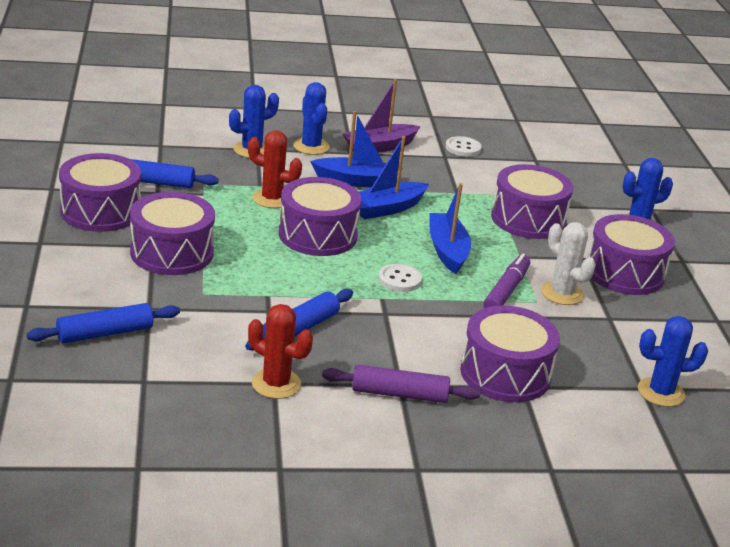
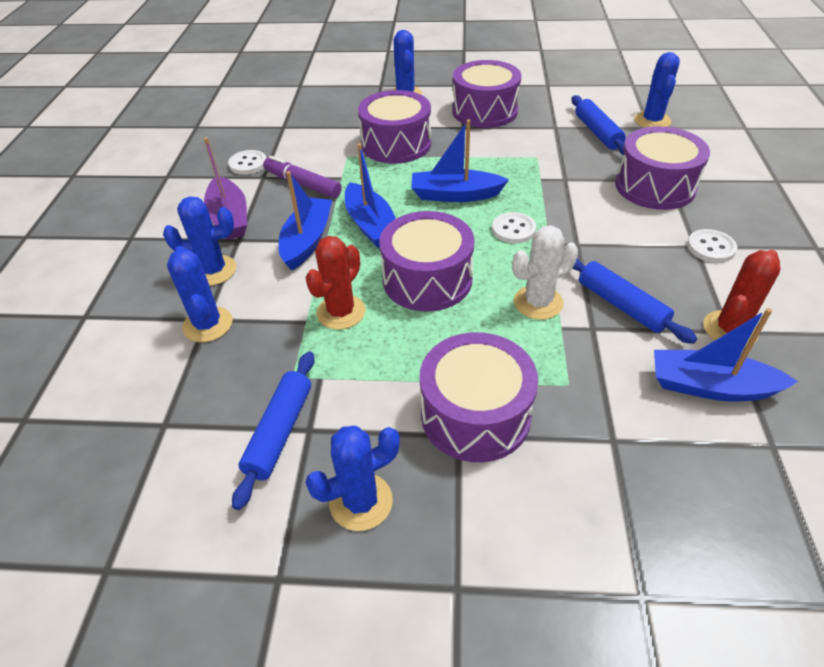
camera: 75 degrees left, 15 degrees up
(101, 211) = (361, 501): purple drum -> blue cactus
(105, 333) = (685, 489): blue rolling pin -> blue rolling pin (597, 132)
(205, 361) = (710, 386): none -> blue boat
(399, 394) = (711, 247): purple rolling pin -> white button
(506, 291) = (523, 170): purple marker -> purple marker (302, 184)
(562, 293) = (522, 143): white cactus -> white cactus (538, 302)

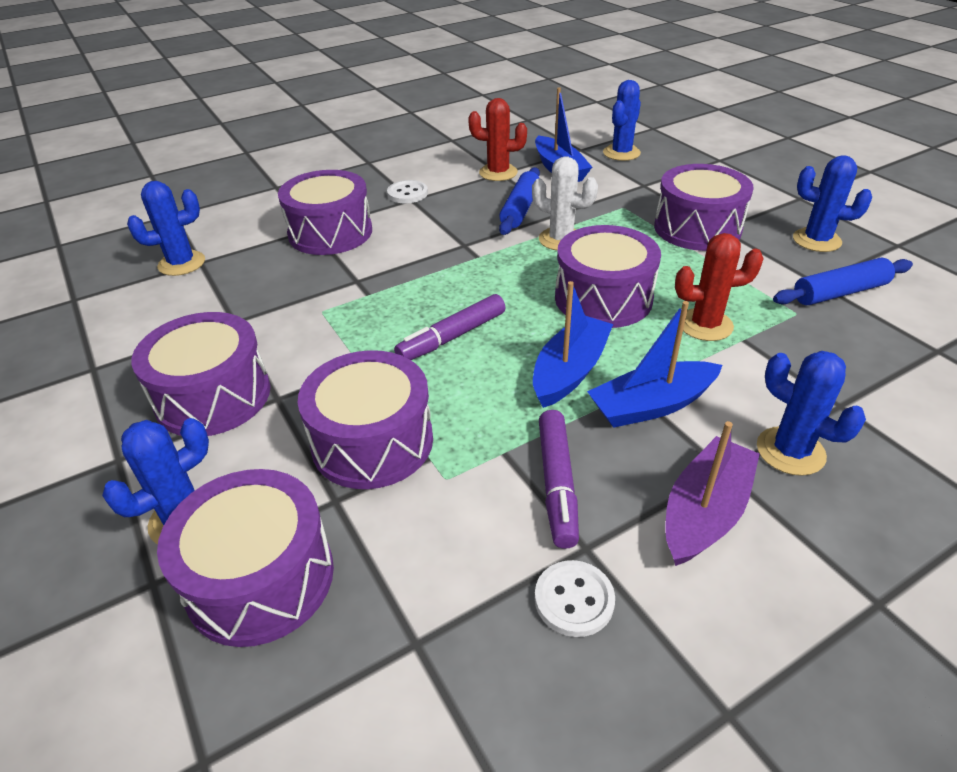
camera: 125 degrees left, 5 degrees down
(207, 324) = (842, 398): blue cactus -> blue cactus (621, 153)
(354, 104) = (260, 578): none -> purple drum
(455, 195) = (452, 337): blue boat -> purple marker
(513, 229) = (476, 281): white button -> none
(597, 132) = (232, 289): blue rolling pin -> none

